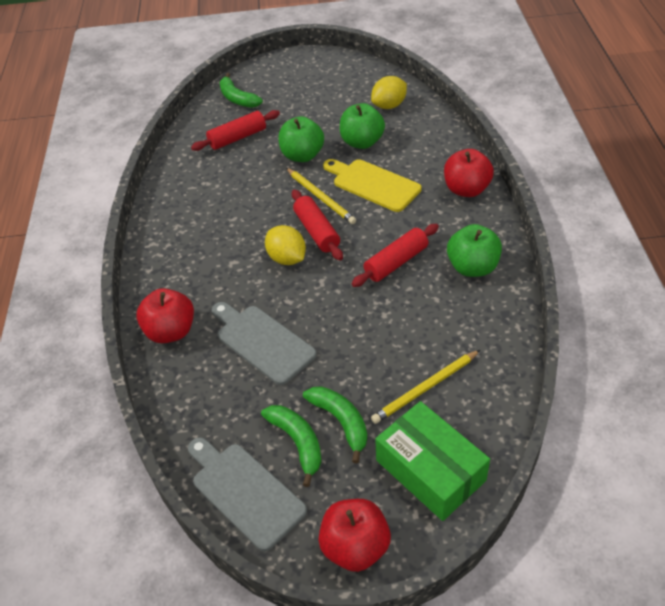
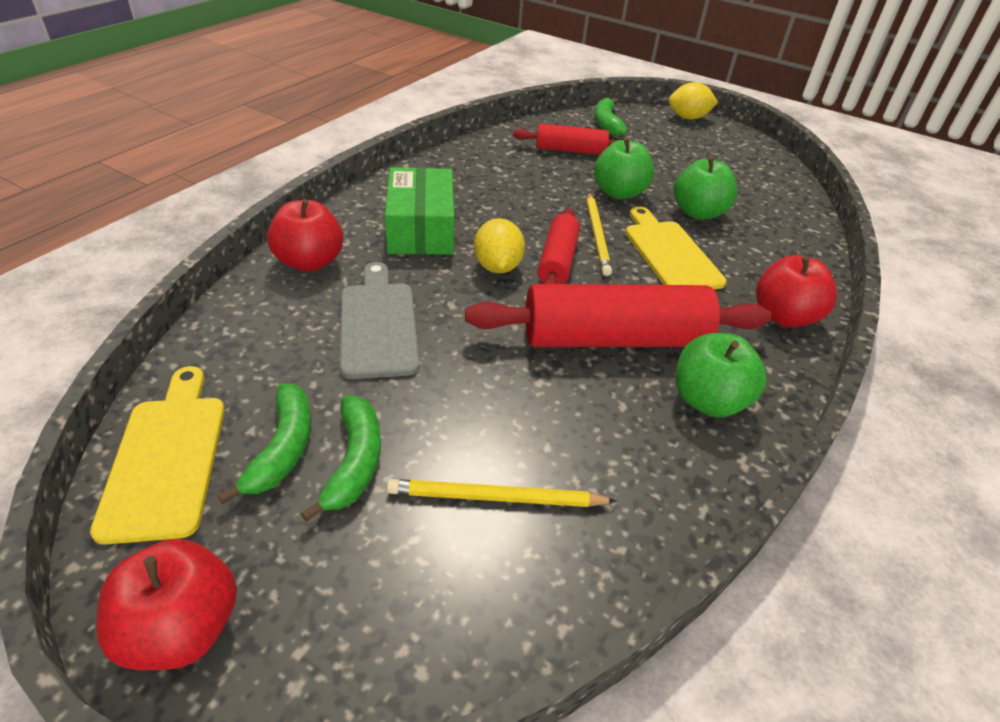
camera: 30 degrees right, 5 degrees down
(244, 492) = (166, 458): grey cutting board -> yellow cutting board
(389, 106) = (765, 197): yellow lemon -> yellow lemon (688, 118)
(396, 262) = (614, 339): red rolling pin -> red rolling pin, size x1.75
(430, 470) = (385, 607): green box -> green box (421, 228)

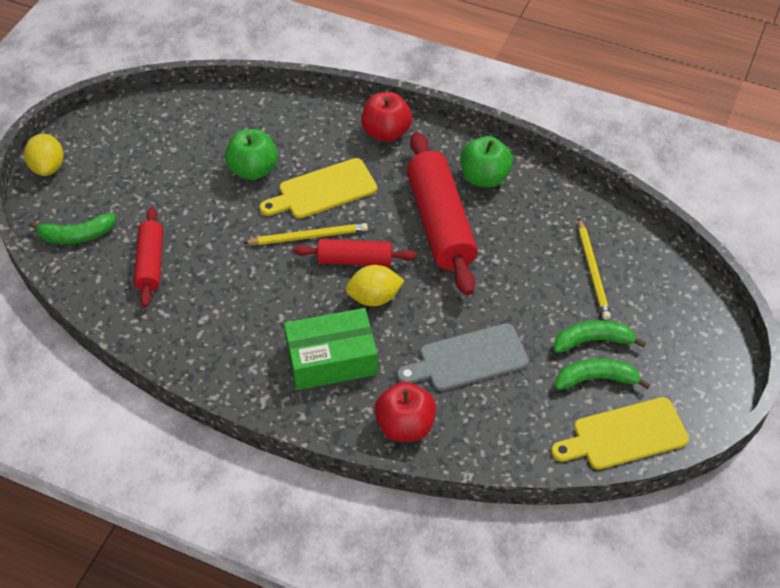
camera: 95 degrees left, 10 degrees up
(182, 628) = (713, 383): red apple -> none
(619, 193) = (231, 223): green apple -> none

